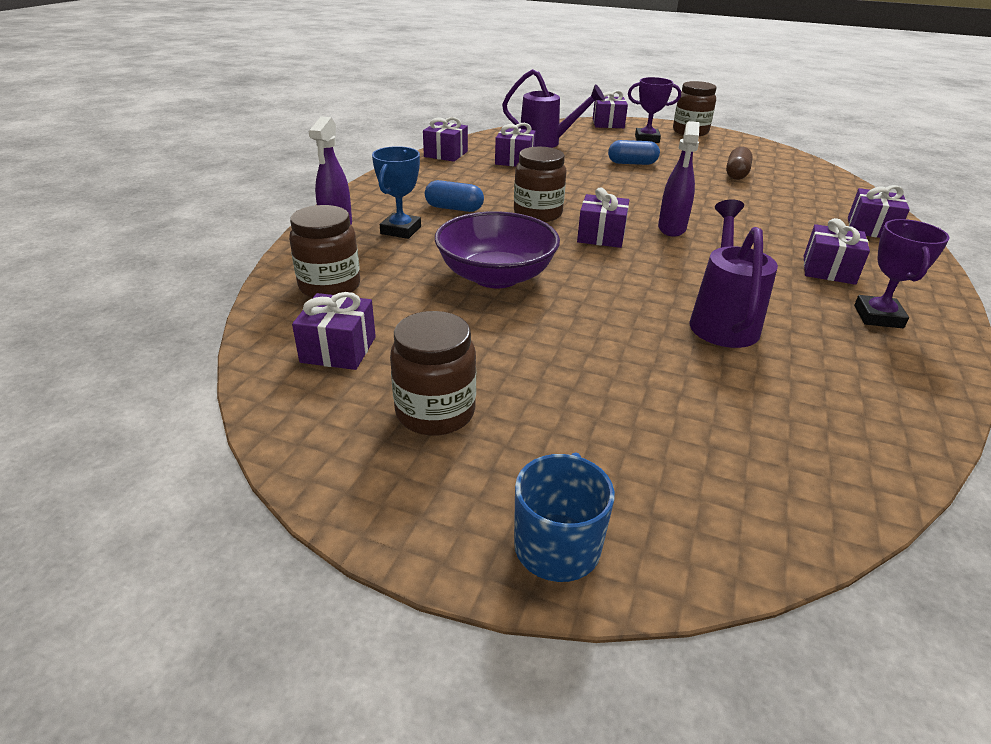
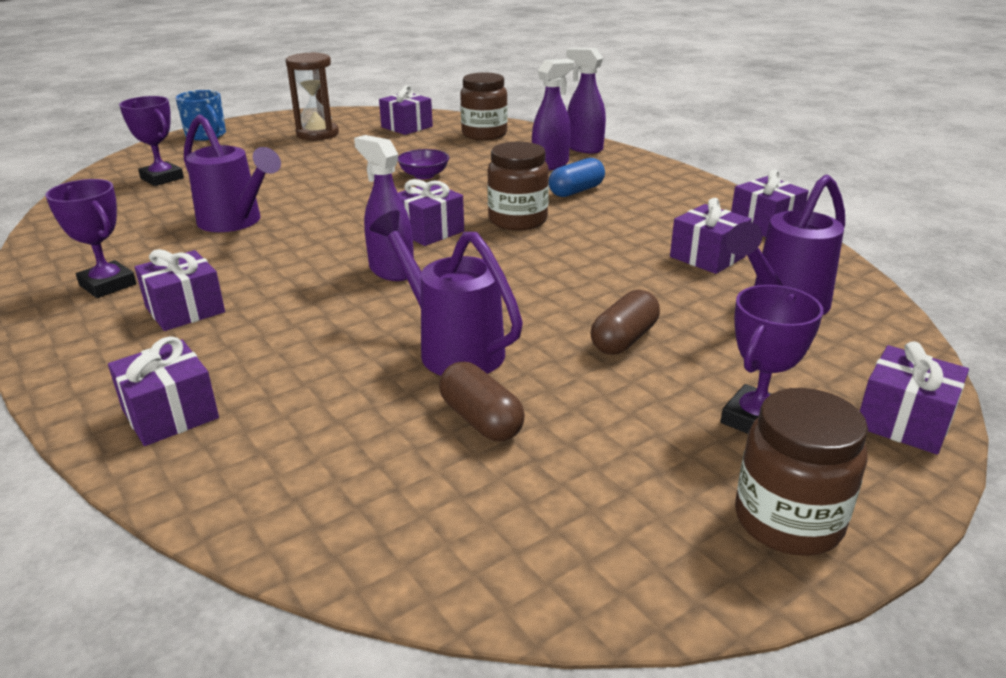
camera: 125 degrees right, 5 degrees down
(401, 230) = (550, 165): blue trophy -> purple spray bottle
(435, 412) = (317, 134): brown jar -> brown hourglass
(496, 276) = (424, 175): purple bowl -> purple bowl, size x0.49
(632, 163) = (624, 339): blue capsule -> brown capsule
(706, 191) = (452, 348): none -> purple watering can
(734, 448) = (162, 178): none -> purple trophy

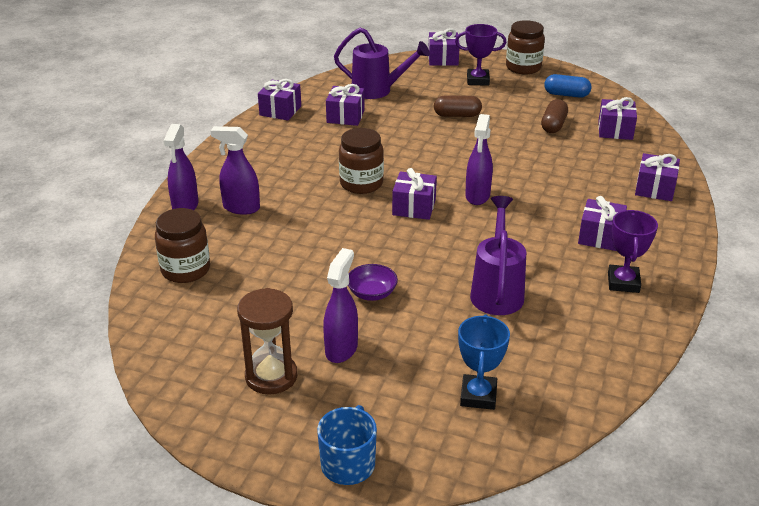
camera: 125 degrees left, 5 degrees up
(162, 178) = (478, 396): purple trophy -> blue trophy
(299, 155) = (341, 349): none -> purple spray bottle
(407, 127) = (198, 328): purple gift -> purple gift (615, 130)
(424, 175) = (320, 254): purple bowl -> purple bowl (372, 293)
(452, 348) = (519, 149): purple watering can -> none
(576, 191) = (287, 180): blue capsule -> blue capsule (566, 95)

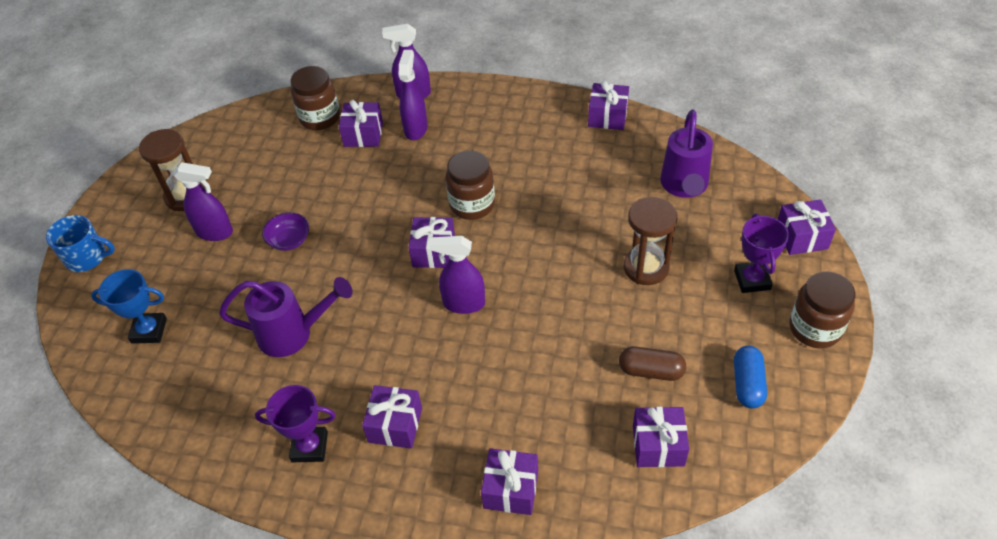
camera: 85 degrees right, 15 degrees up
(345, 116) = (611, 169): purple gift -> purple gift (363, 134)
(457, 115) = (646, 268): brown capsule -> brown hourglass

